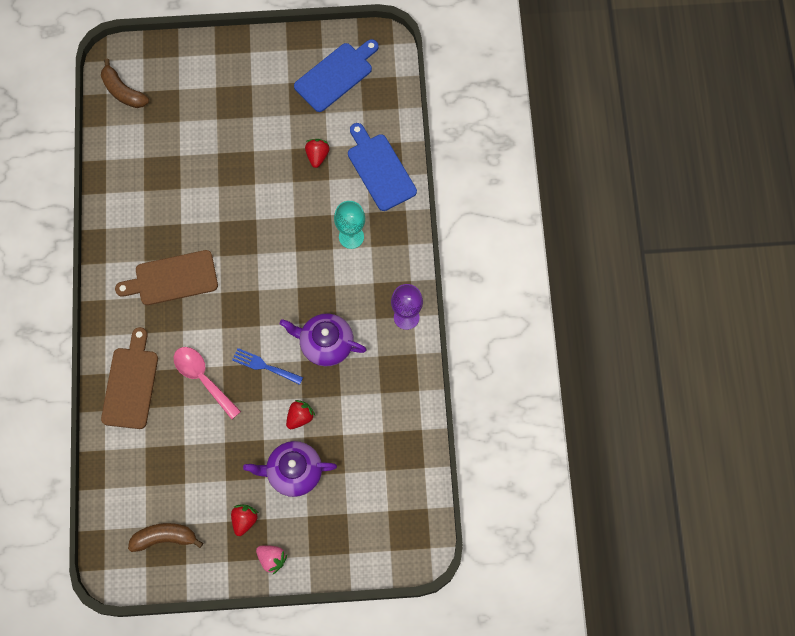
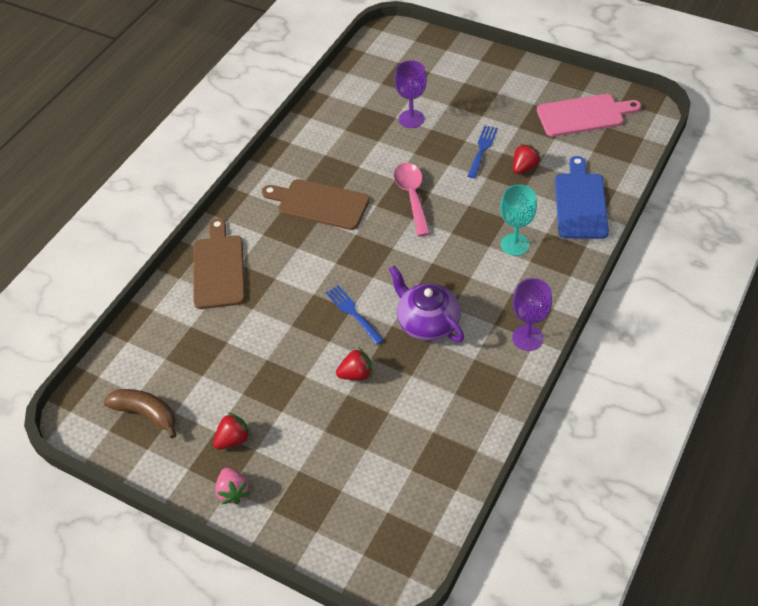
camera: 35 degrees right, 20 degrees down
(123, 91) = (380, 55): brown banana -> none
(131, 384) = (219, 268): brown cutting board -> brown cutting board turned 45 degrees counterclockwise
(194, 150) = (411, 119): none -> purple goblet
(203, 378) = (287, 295): pink spoon -> pink spoon (412, 196)
(273, 153) = (482, 149): none -> blue fork
(293, 472) = (314, 421): purple teapot -> none
(336, 75) = (584, 115): blue cutting board -> pink cutting board

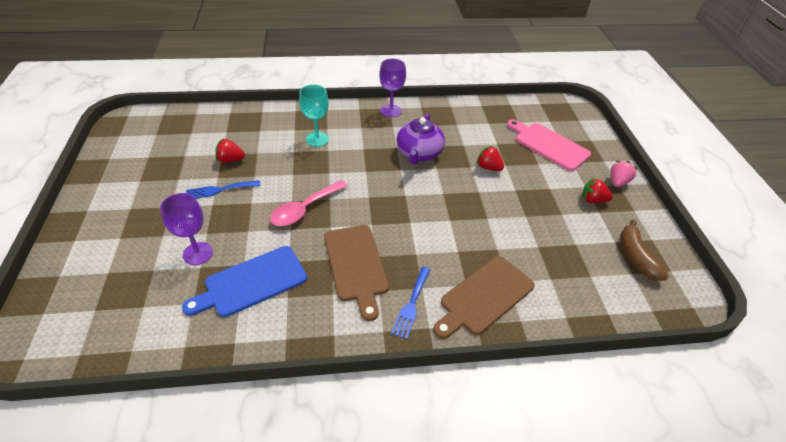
camera: 130 degrees left, 5 degrees down
(353, 312) = (445, 191): blue fork -> blue fork (411, 304)
(580, 202) = (253, 123): blue cutting board -> blue cutting board (251, 282)
(584, 115) = (145, 149): pink cutting board -> pink cutting board (549, 145)

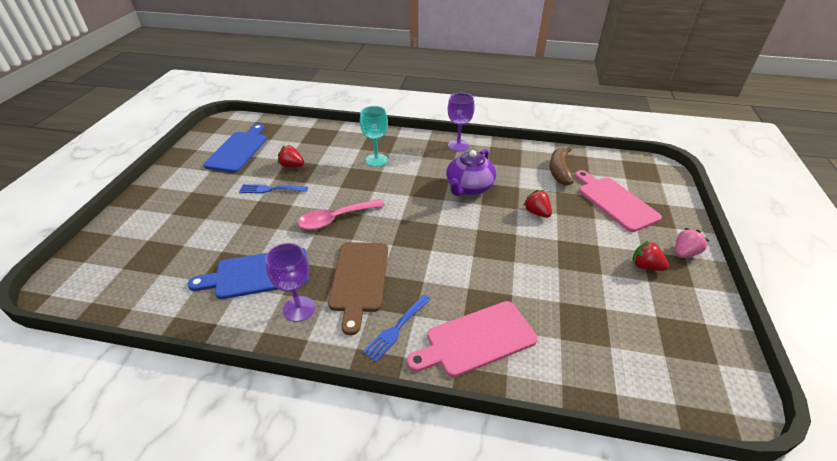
camera: 20 degrees right, 5 degrees down
(160, 151) = (238, 150): none -> blue cutting board
(198, 253) = (225, 239): purple goblet -> purple goblet (299, 309)
(484, 296) = (476, 339): brown cutting board -> pink cutting board
(636, 257) = (676, 338): brown banana -> brown banana (559, 171)

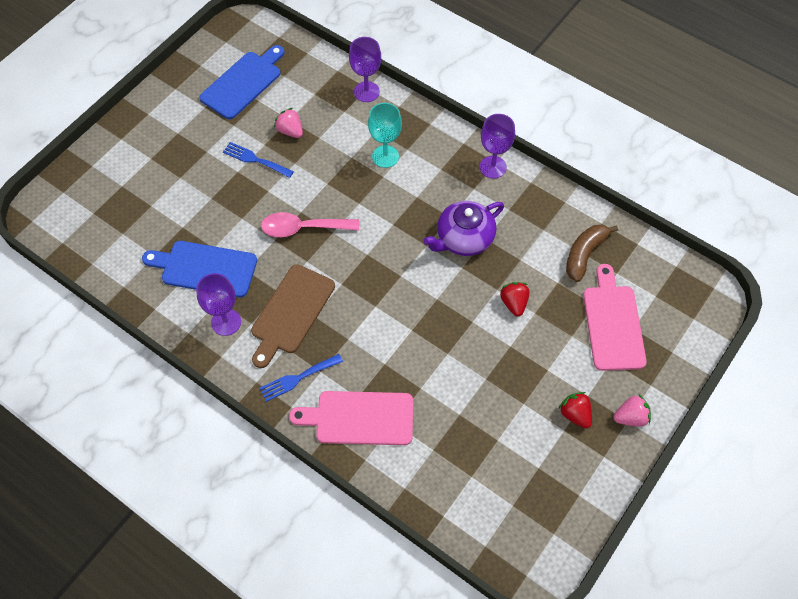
camera: 25 degrees right, 20 degrees up
(292, 166) = (290, 131): red strawberry -> pink strawberry
(339, 132) = (366, 92): none -> purple goblet

